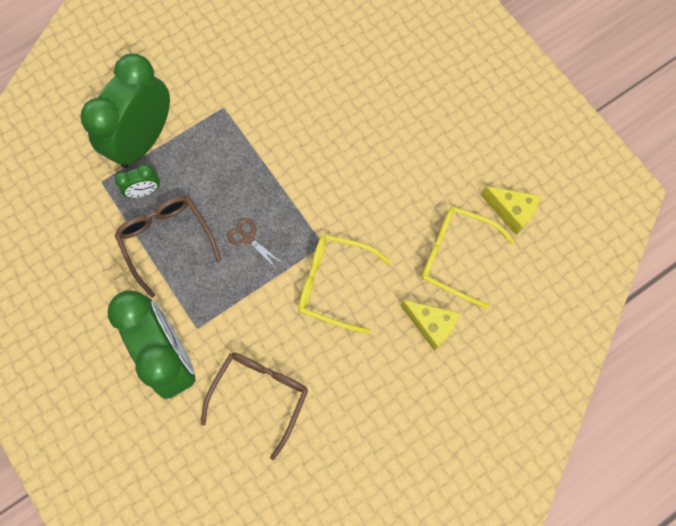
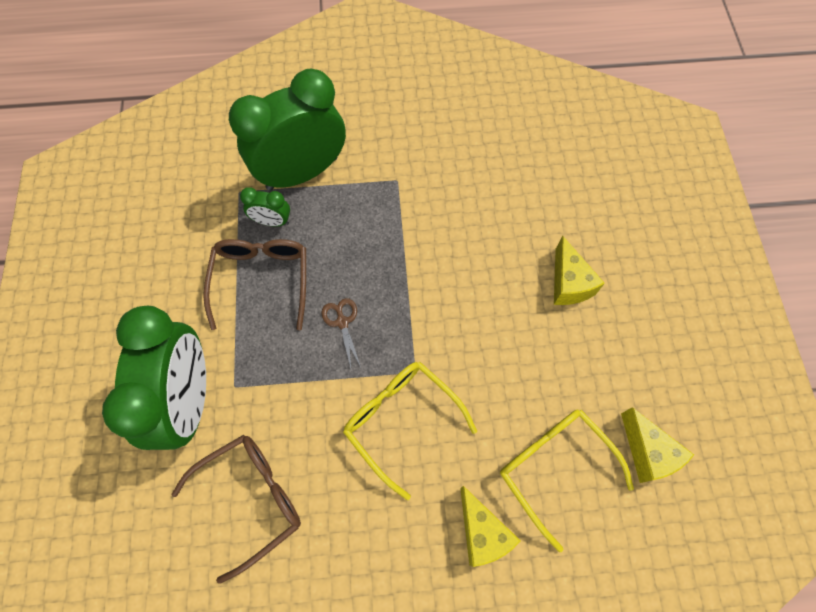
camera: 30 degrees right, 5 degrees down
(397, 121) = (568, 283): none -> yellow cheese

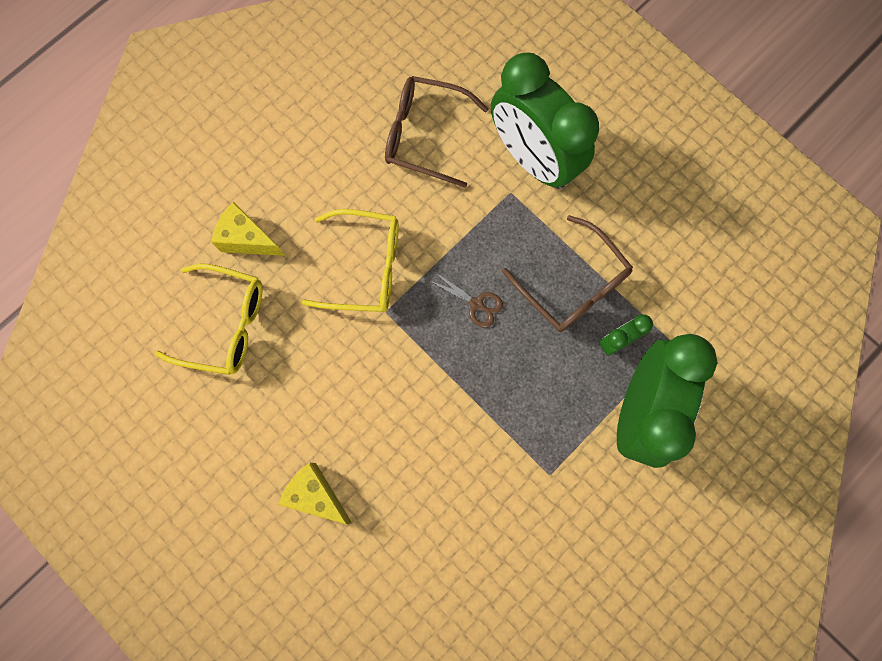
camera: 140 degrees right, 10 degrees up
(251, 499) = (425, 135): brown glasses -> brown glasses turned 90 degrees clockwise
(647, 453) = (159, 392): yellow cheese -> none

